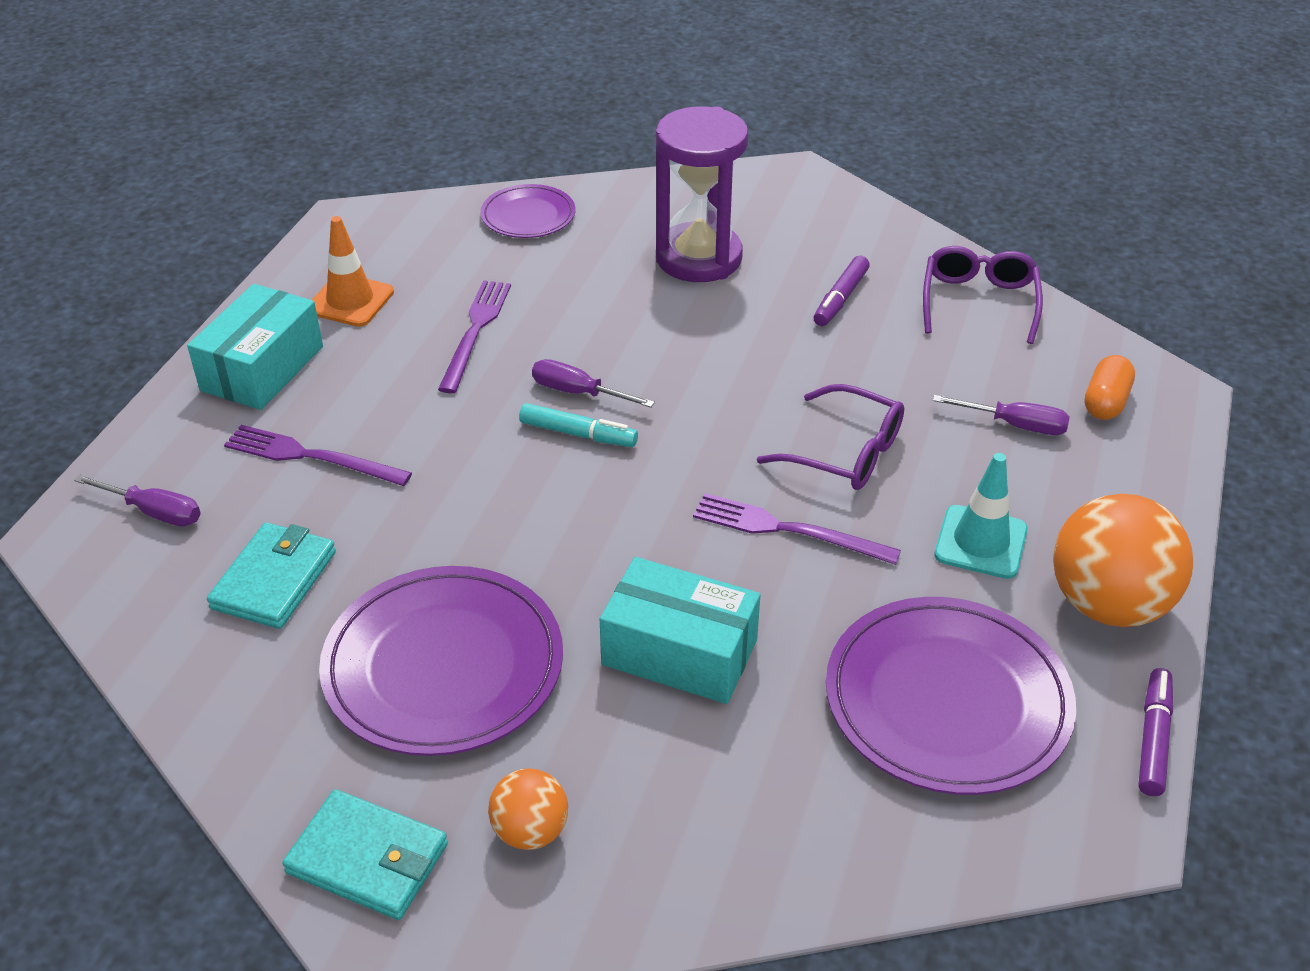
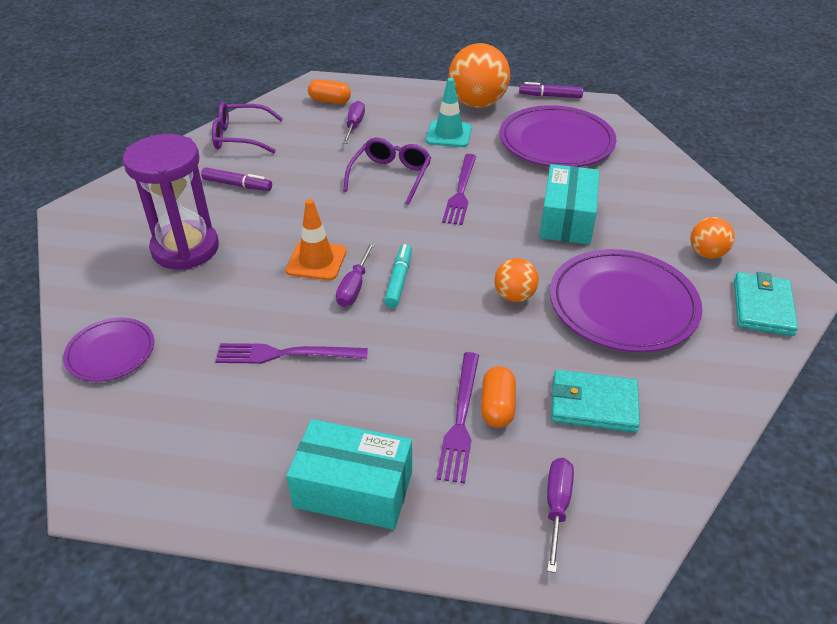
camera: 100 degrees left, 0 degrees up
(314, 490) = (497, 407): none -> orange capsule
(350, 301) = (244, 450): orange traffic cone -> orange traffic cone (316, 261)
(506, 545) = (514, 296): none -> orange ball

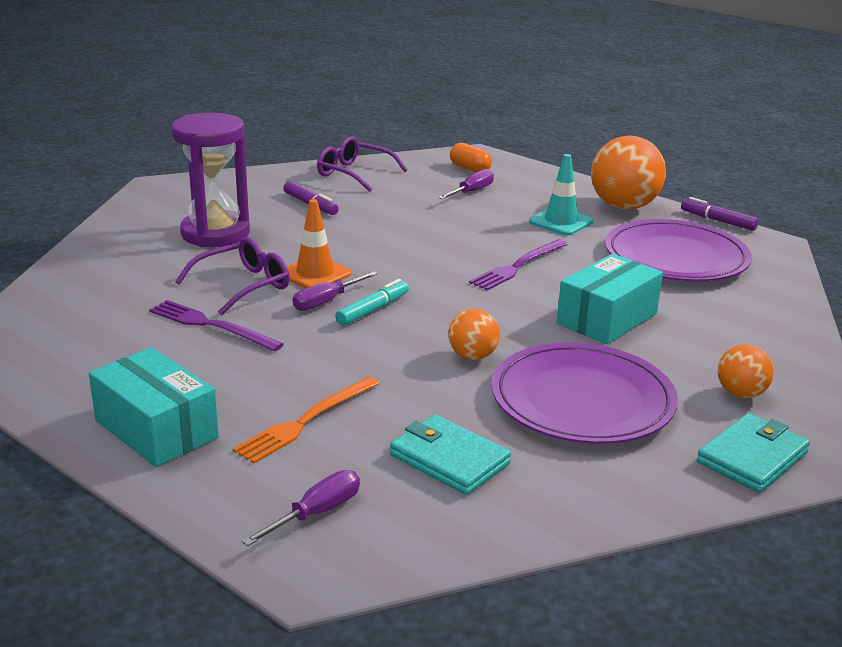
camera: 30 degrees right, 15 degrees down
(111, 352) = (80, 279): purple plate -> none
(390, 176) = (460, 236): purple glasses -> purple glasses (243, 285)
(460, 419) = (306, 421): purple fork -> orange fork
(497, 407) = (351, 425): orange capsule -> none

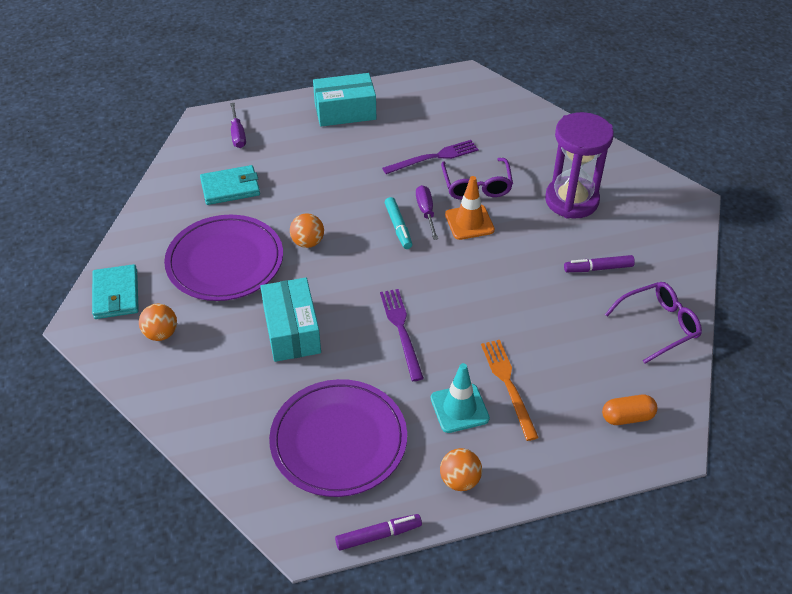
camera: 125 degrees right, 20 degrees up
(306, 421) = (306, 156): orange fork -> orange fork (508, 385)
(471, 192) = (566, 385): purple screwdriver -> none
(623, 207) = (459, 480): orange ball -> orange ball, size x0.53

